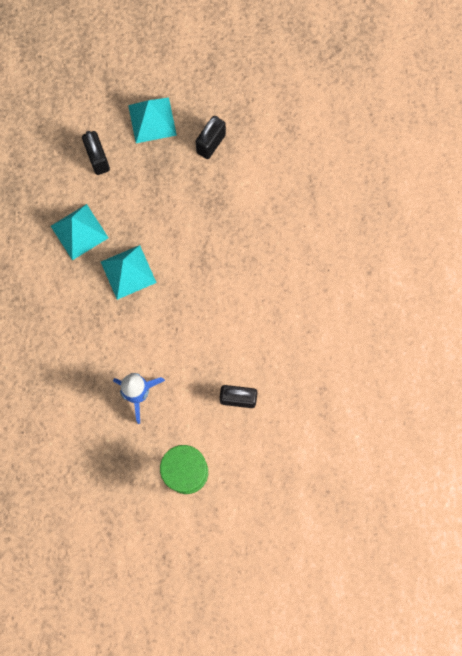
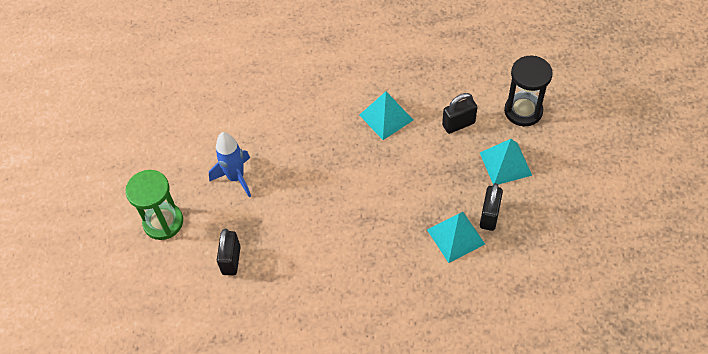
camera: 90 degrees right, 20 degrees down
(89, 93) = (523, 111): none -> black hourglass
(128, 272) = (351, 158): turquoise pyramid -> turquoise pyramid (456, 236)
(211, 143) = (489, 216): black padlock -> black padlock turned 75 degrees clockwise

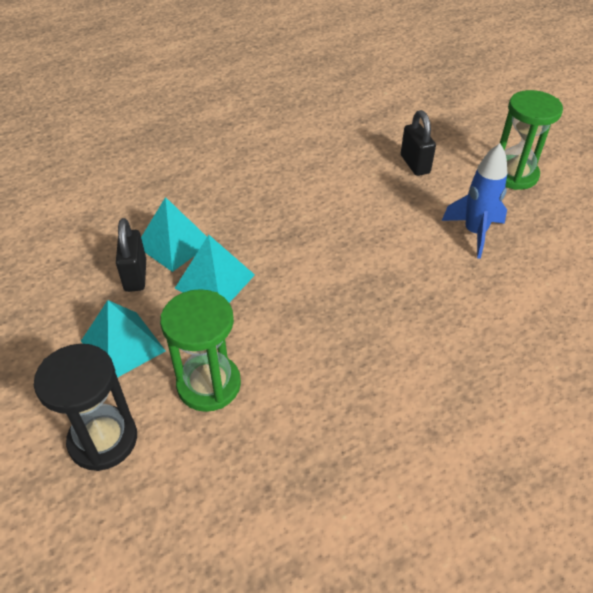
camera: 155 degrees right, 10 degrees down
(386, 117) = (326, 362): turquoise pyramid -> turquoise pyramid (215, 281)
(458, 124) = (209, 384): black padlock -> green hourglass

